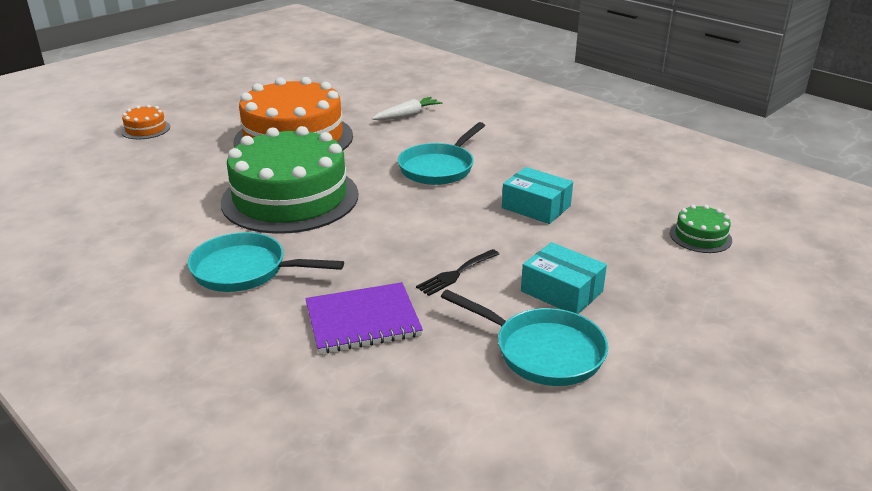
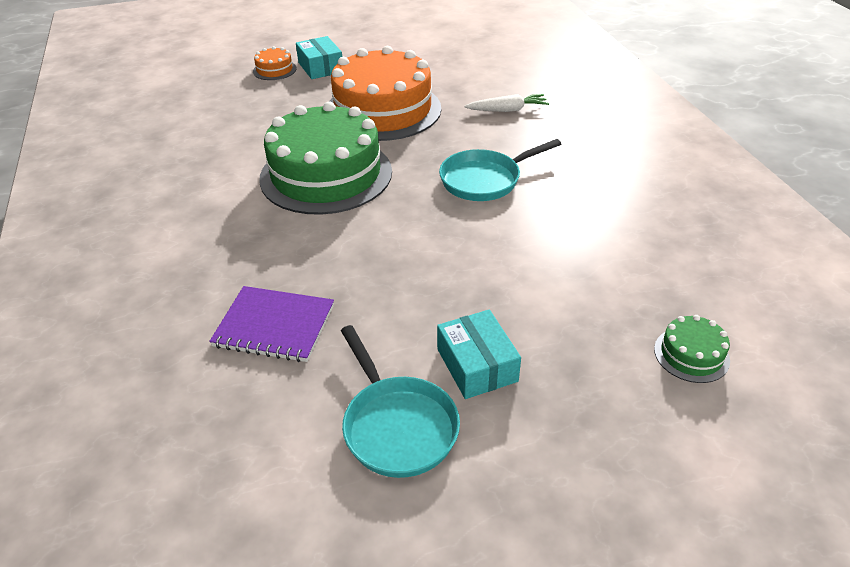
camera: 30 degrees right, 10 degrees up
(245, 270) = (229, 239): turquoise pan -> none
(456, 274) = (395, 307): black fork -> none
(536, 207) = (540, 256): turquoise box -> turquoise box (321, 67)

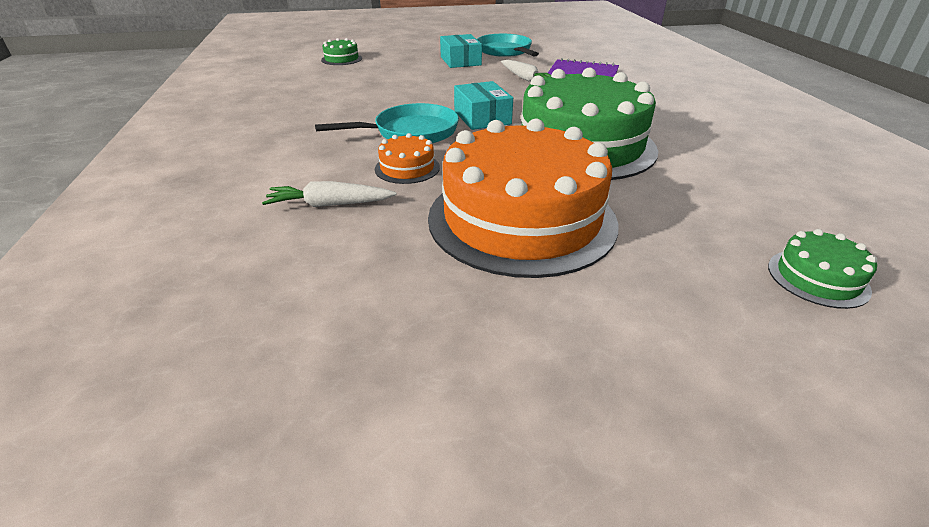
camera: 175 degrees left, 5 degrees down
(235, 92) = (817, 278): none -> green cake
(274, 70) = (791, 343): orange cake -> orange cake (407, 168)
(321, 67) = (679, 342): turquoise box -> turquoise box (482, 117)
(365, 305) = (525, 78): none -> white carrot

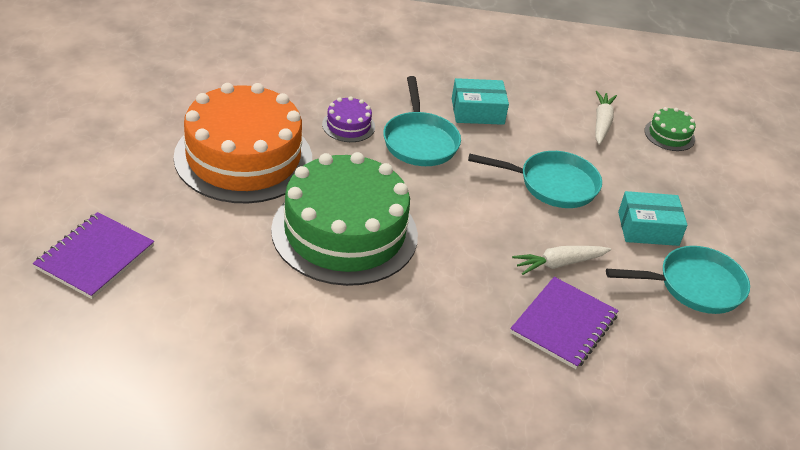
camera: 100 degrees right, 5 degrees up
(329, 204) = (310, 85): white carrot -> white carrot (601, 123)
(407, 168) = (348, 125): orange cake -> purple cake
(435, 85) = (552, 184): none -> turquoise pan
(482, 117) = (439, 192): turquoise box -> turquoise box (477, 111)
(817, 278) = (95, 257): green cake -> purple notebook

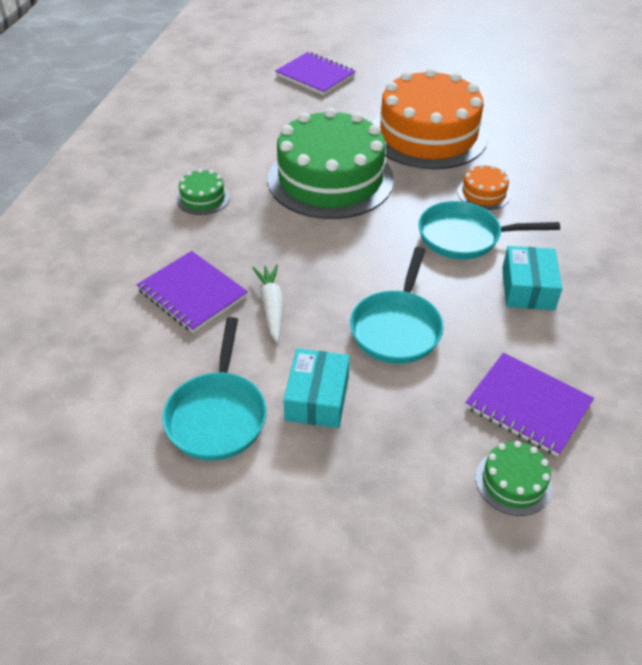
camera: 105 degrees right, 5 degrees up
(348, 125) = (483, 193): purple cake -> orange cake
(405, 340) = (203, 198): none -> green cake
(601, 123) = (528, 405): white carrot -> purple notebook

